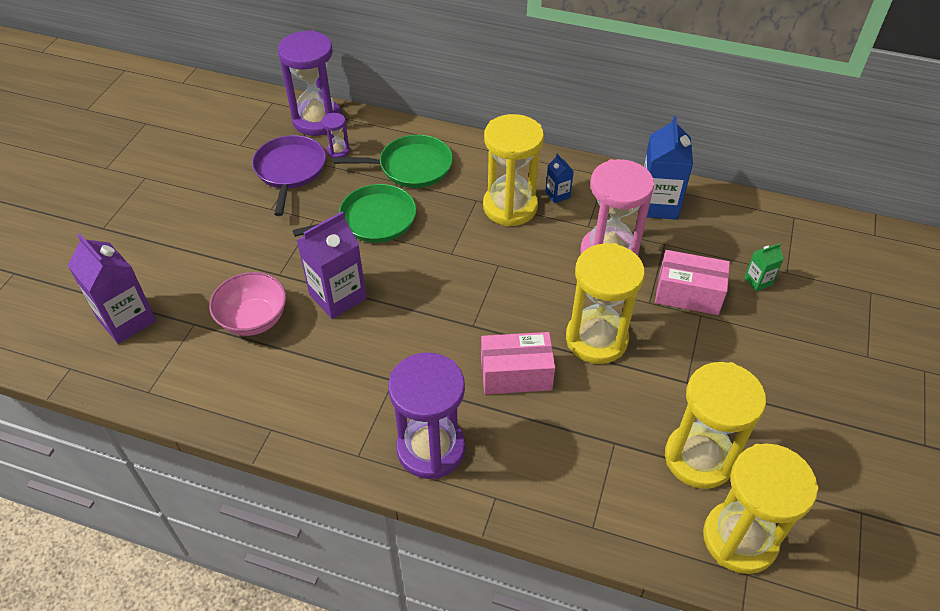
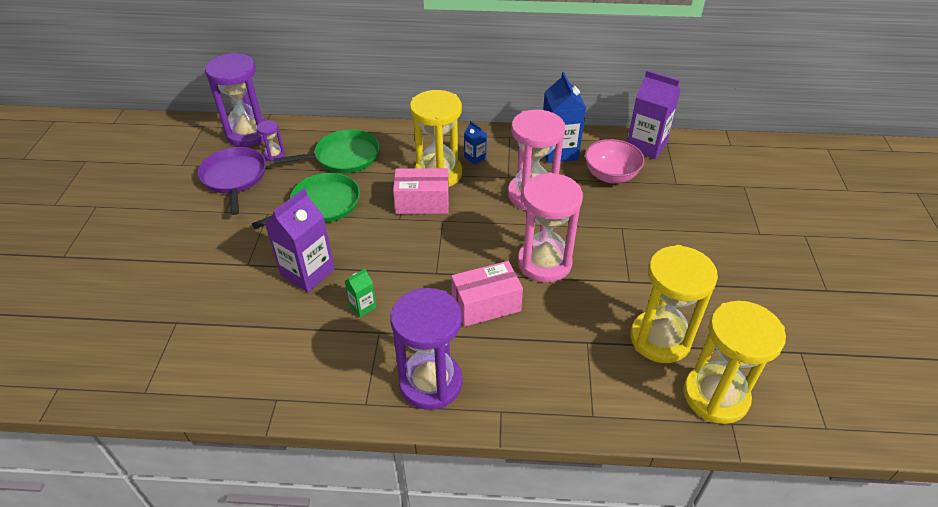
camera: 15 degrees left, 5 degrees down
(127, 320) = (107, 332): purple carton -> purple carton (646, 146)
(254, 319) = (233, 307): pink bowl -> pink bowl (611, 175)
(596, 339) = (544, 263): yellow hourglass -> pink hourglass
(688, 294) = (606, 214): pink box -> pink box (422, 202)
(758, 281) = (657, 194): green carton -> green carton (363, 307)

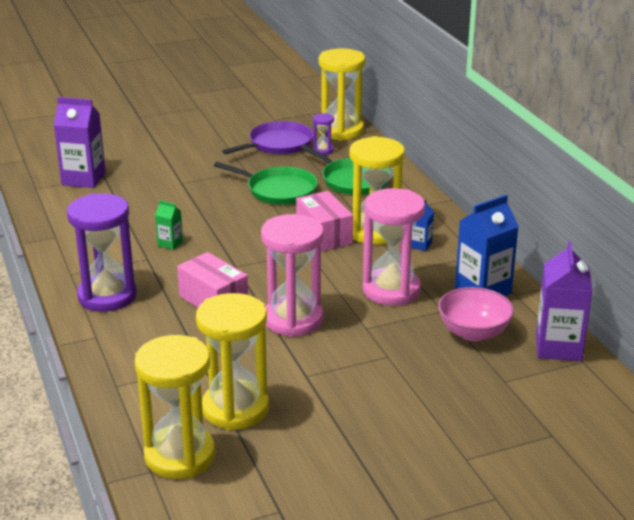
camera: 65 degrees right, 15 degrees down
(249, 134) = (341, 131): purple hourglass -> yellow hourglass
(307, 272) = (191, 209): purple carton -> purple carton (83, 179)

